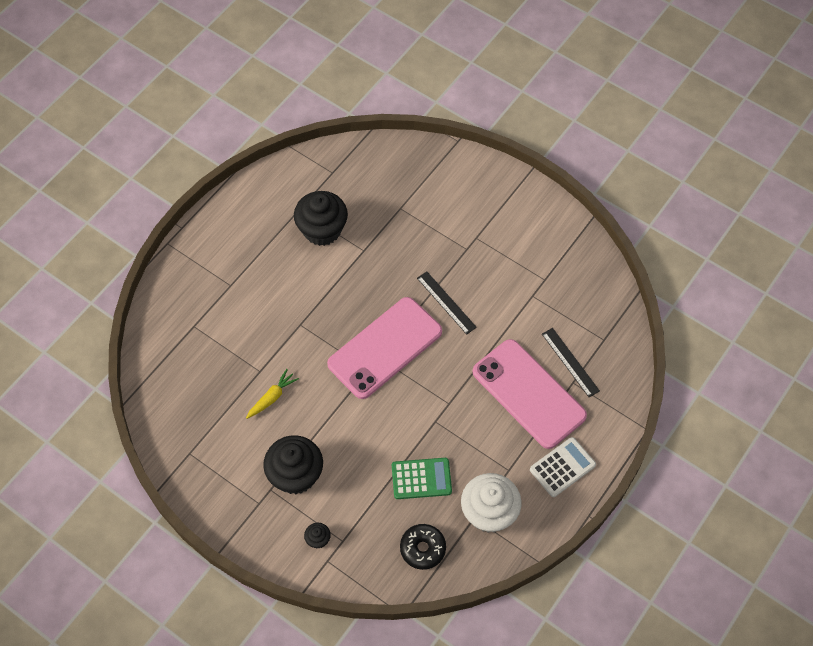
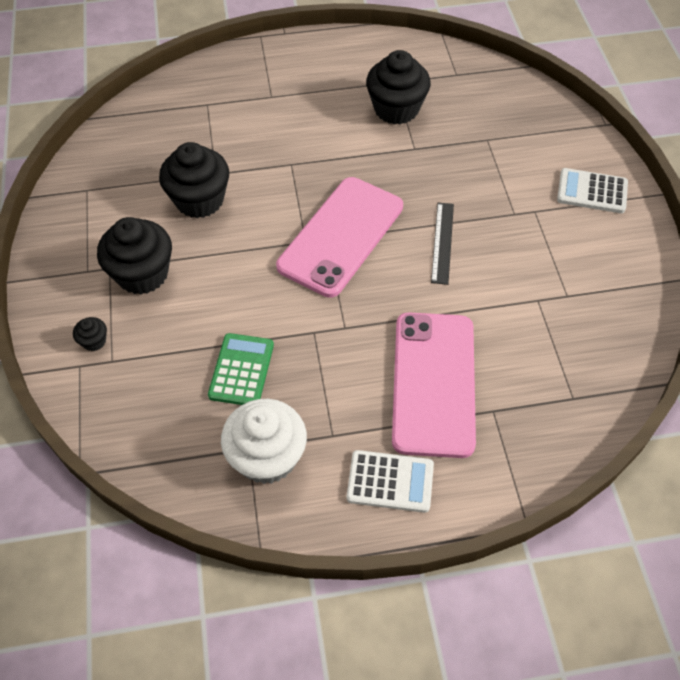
camera: 45 degrees right, 5 degrees down
(272, 397) = (199, 200): yellow carrot -> black cupcake
(385, 348) = (341, 236): pink phone -> pink phone turned 60 degrees counterclockwise
(421, 479) = (241, 370): green calculator -> green calculator turned 120 degrees counterclockwise
(422, 549) = (168, 432): black donut -> none
(494, 197) = (592, 191): none -> white calculator
(570, 362) = (511, 390): black ruler -> none

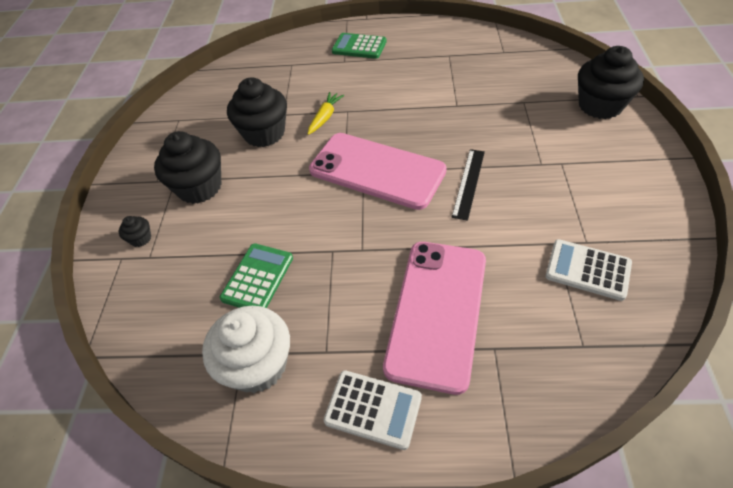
camera: 15 degrees right, 5 degrees down
(267, 174) = (325, 117): none -> yellow carrot
(285, 75) = (359, 47): none -> green calculator
(341, 236) = (377, 171): pink phone -> pink phone turned 75 degrees clockwise
(396, 109) = (446, 75): black cupcake -> black cupcake (600, 105)
(592, 191) = (620, 150): white calculator -> white calculator (587, 270)

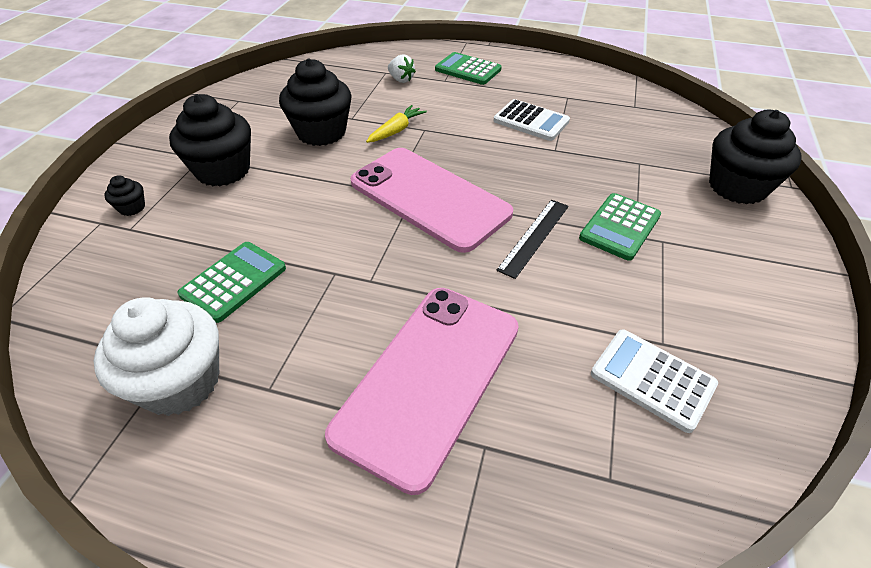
camera: 10 degrees right, 5 degrees down
(308, 68) = (401, 80): none -> white strawberry
(373, 409) = (291, 480): white calculator -> white calculator (531, 121)
(527, 159) = (619, 227): none -> green calculator

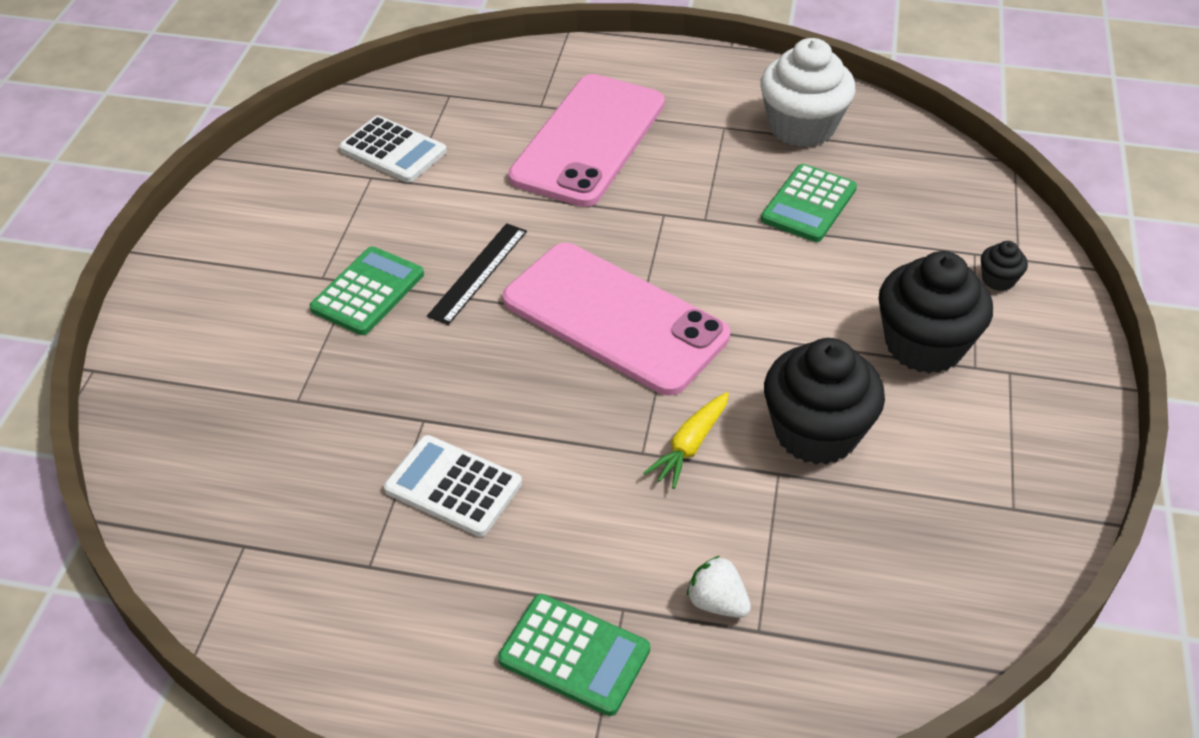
camera: 175 degrees right, 0 degrees up
(737, 187) = (174, 363): black cupcake -> none

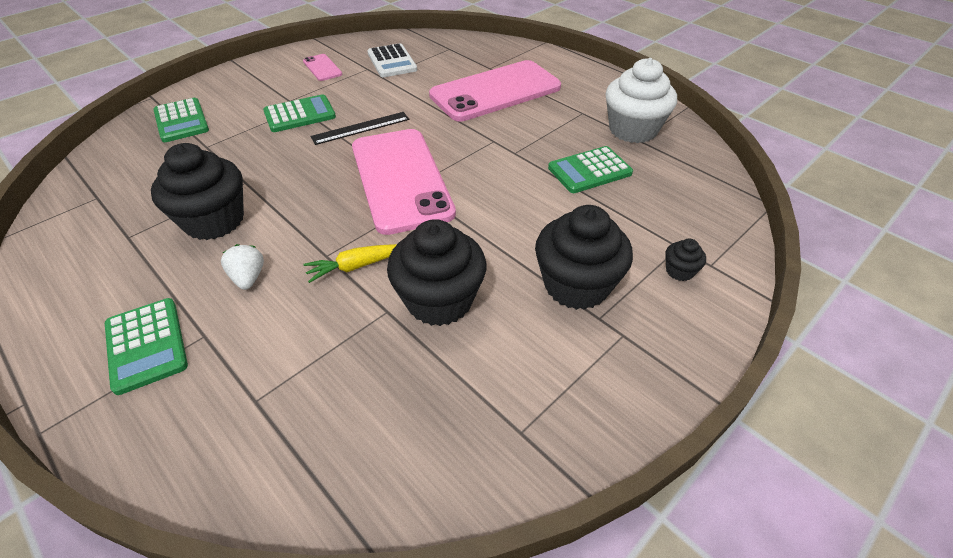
camera: 35 degrees right, 0 degrees up
(201, 383) = (181, 121): none -> green calculator
(301, 204) = (322, 68): none -> pink phone
(453, 486) = (214, 220): white calculator -> black cupcake
(717, 603) = (254, 367): white strawberry -> white strawberry (248, 278)

